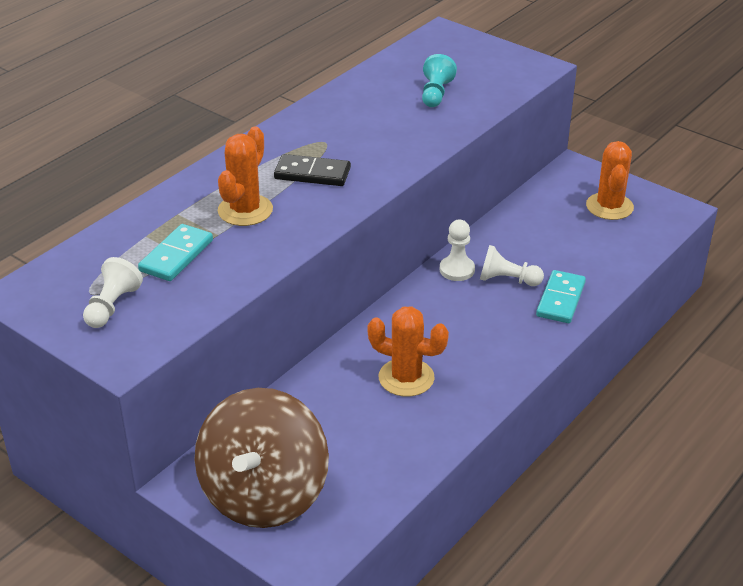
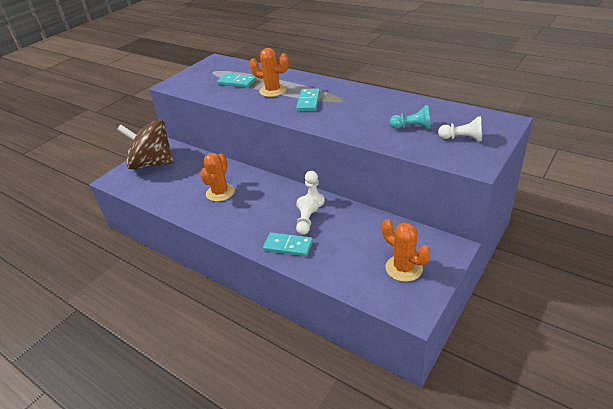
camera: 90 degrees right, 0 degrees up
(112, 306) = (203, 77): white pawn -> white pawn (462, 138)
(312, 173) = (308, 102): black domino -> turquoise domino
(609, 206) = (404, 268): orange cactus -> orange cactus turned 45 degrees clockwise

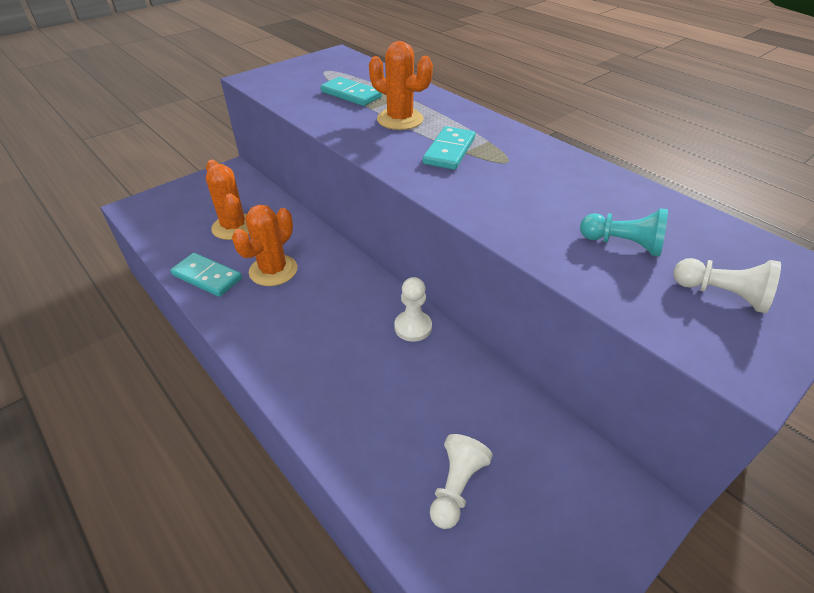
camera: 10 degrees right, 5 degrees up
(152, 163) = (201, 196): brown spinning top -> none
(288, 246) = (336, 407): turquoise domino -> turquoise domino (207, 277)
(306, 222) = (385, 365): white pawn -> white pawn (456, 487)
(404, 268) = (530, 527): orange cactus -> orange cactus (234, 227)

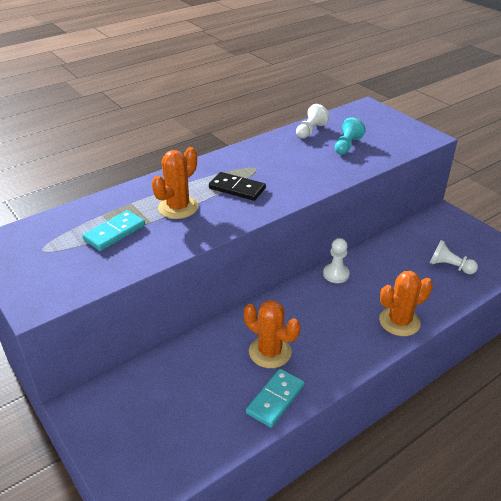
camera: 85 degrees left, 5 degrees down
(234, 227) = (198, 388): orange cactus -> orange cactus (399, 321)
(449, 151) = (237, 188): turquoise domino -> black domino
(721, 295) = (383, 130): white pawn -> white pawn (310, 131)

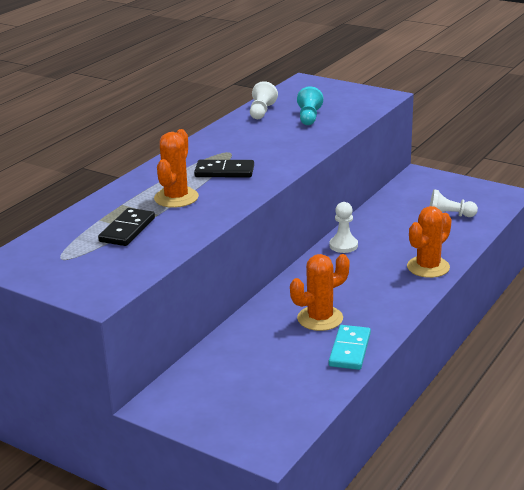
camera: 20 degrees left, 10 degrees down
(115, 233) = (127, 230): turquoise domino -> black domino
(270, 352) = (320, 318): orange cactus -> orange cactus turned 45 degrees counterclockwise

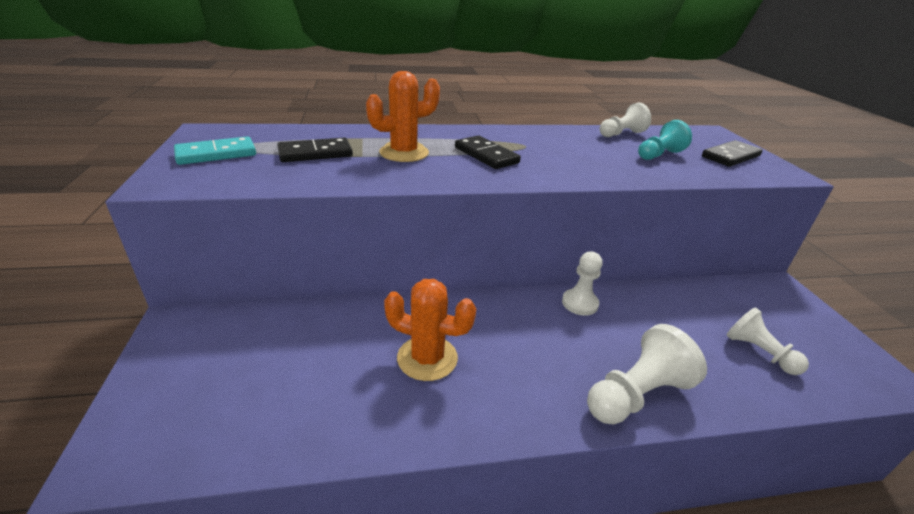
camera: 45 degrees right, 5 degrees up
(343, 98) = (730, 156): none -> black domino
(350, 350) = (385, 421): turquoise domino -> turquoise domino (216, 154)
(428, 267) = (636, 395): orange cactus -> white pawn

